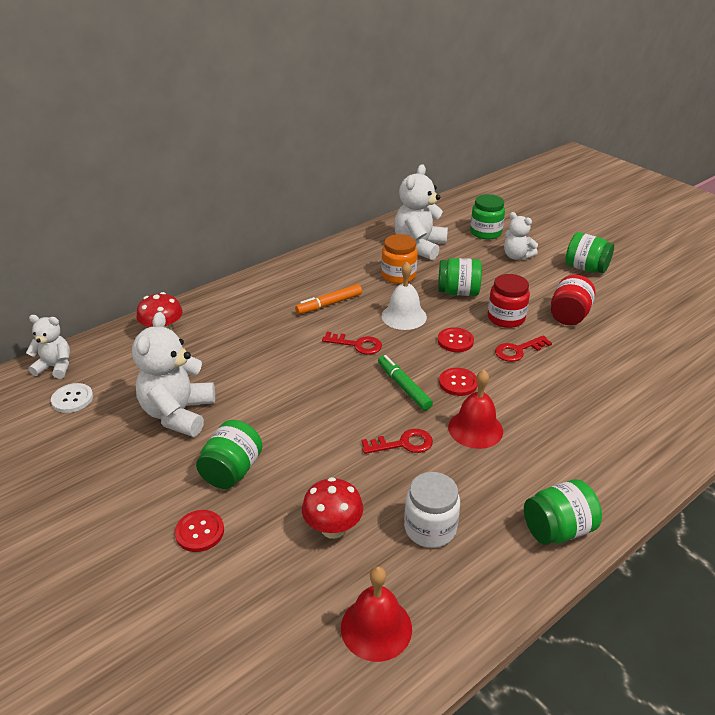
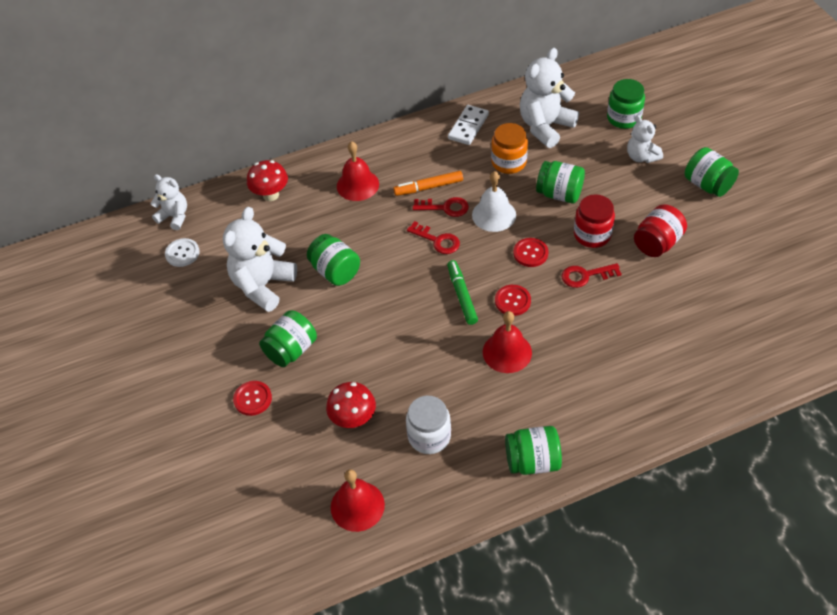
camera: 20 degrees right, 15 degrees up
(255, 312) = (357, 185): none -> red bell
(258, 388) = (335, 271): none -> green jar
(347, 255) = (468, 127): none -> white domino
(403, 444) = (438, 354): red key -> red key (445, 207)

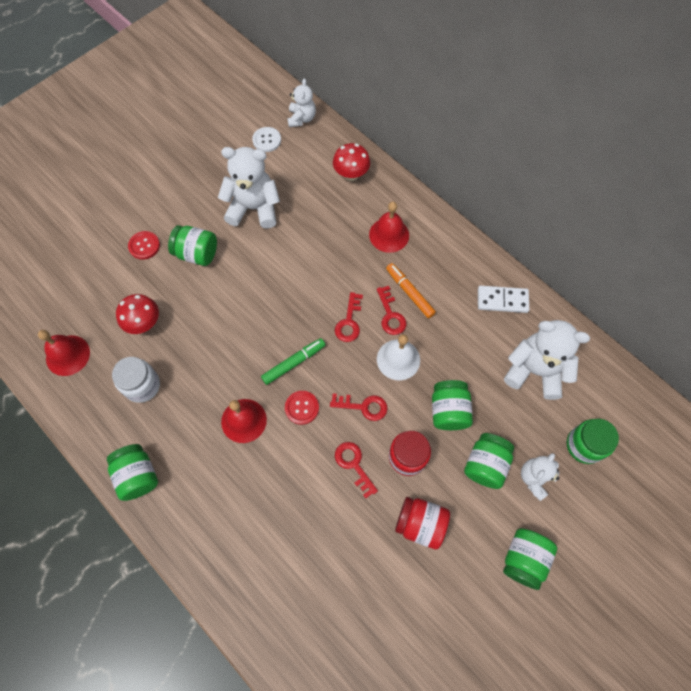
camera: 65 degrees right, 15 degrees up
(335, 271) = (286, 254): green jar -> green jar (485, 464)
(508, 162) = (471, 351): orange jar -> none
(530, 253) = (363, 406): red button -> red key

